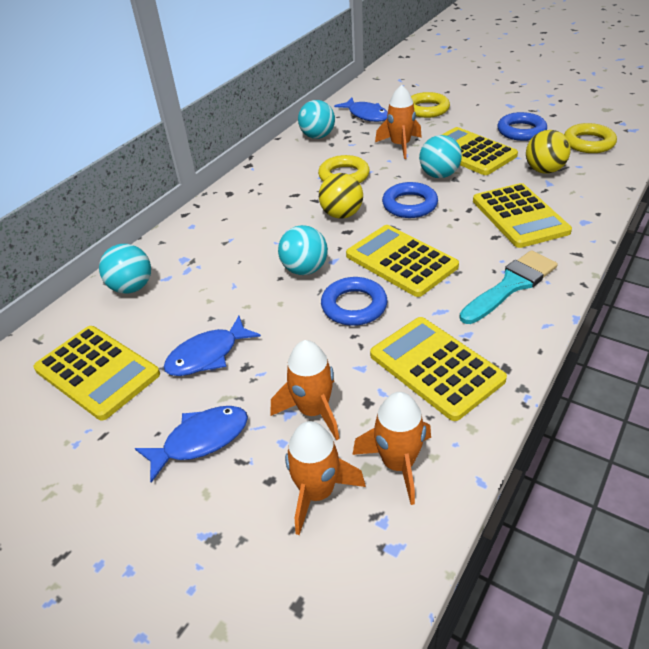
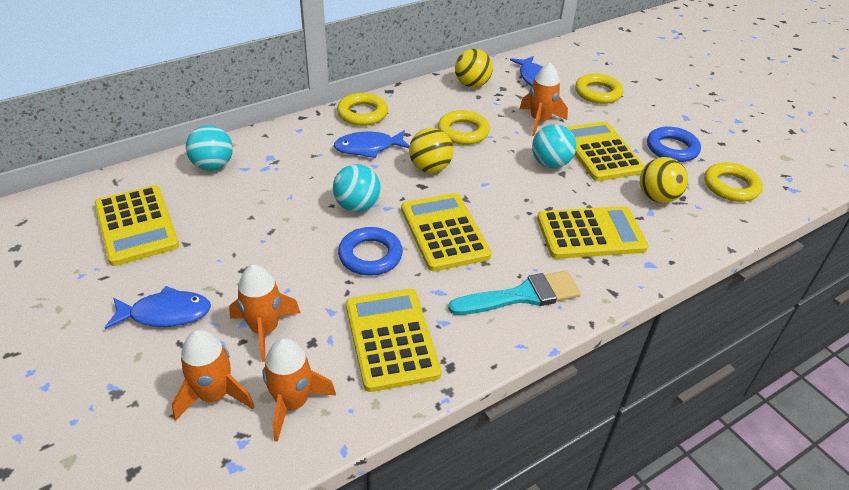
camera: 20 degrees right, 0 degrees up
(207, 355) = (224, 247): blue fish -> blue fish (368, 148)
(240, 192) = (362, 113): none -> yellow ring
(317, 136) = (472, 84): turquoise ball -> yellow ball
(409, 205) = (498, 182): blue ring -> none
(519, 216) = (590, 233): yellow calculator -> yellow calculator turned 105 degrees counterclockwise

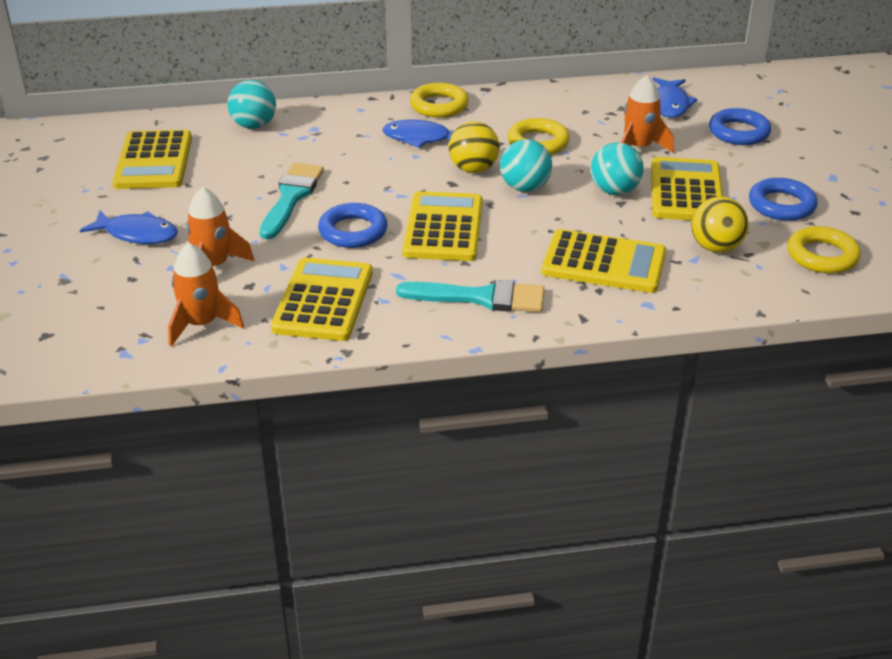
camera: 25 degrees right, 5 degrees down
(214, 395) = (141, 302): orange rocket -> none
(293, 233) = (291, 197): none -> turquoise brush
(357, 206) = (371, 187): turquoise ball -> turquoise ball (525, 188)
(472, 84) = (587, 98): yellow ball -> none
(598, 93) = (738, 132): yellow ring -> blue ring

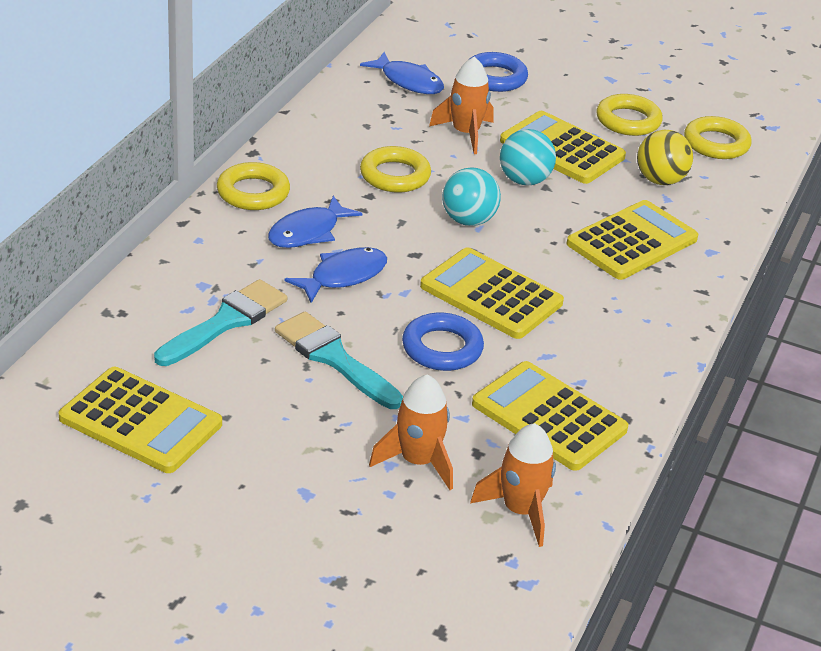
camera: 60 degrees left, 0 degrees up
(137, 234) = (296, 492): blue fish -> blue fish (343, 276)
(254, 125) = (145, 320): turquoise ball -> none
(473, 169) = (403, 231): yellow ball -> none
(481, 298) = (626, 327): turquoise brush -> turquoise brush (226, 322)
(781, 205) = (628, 121): blue ring -> yellow ring

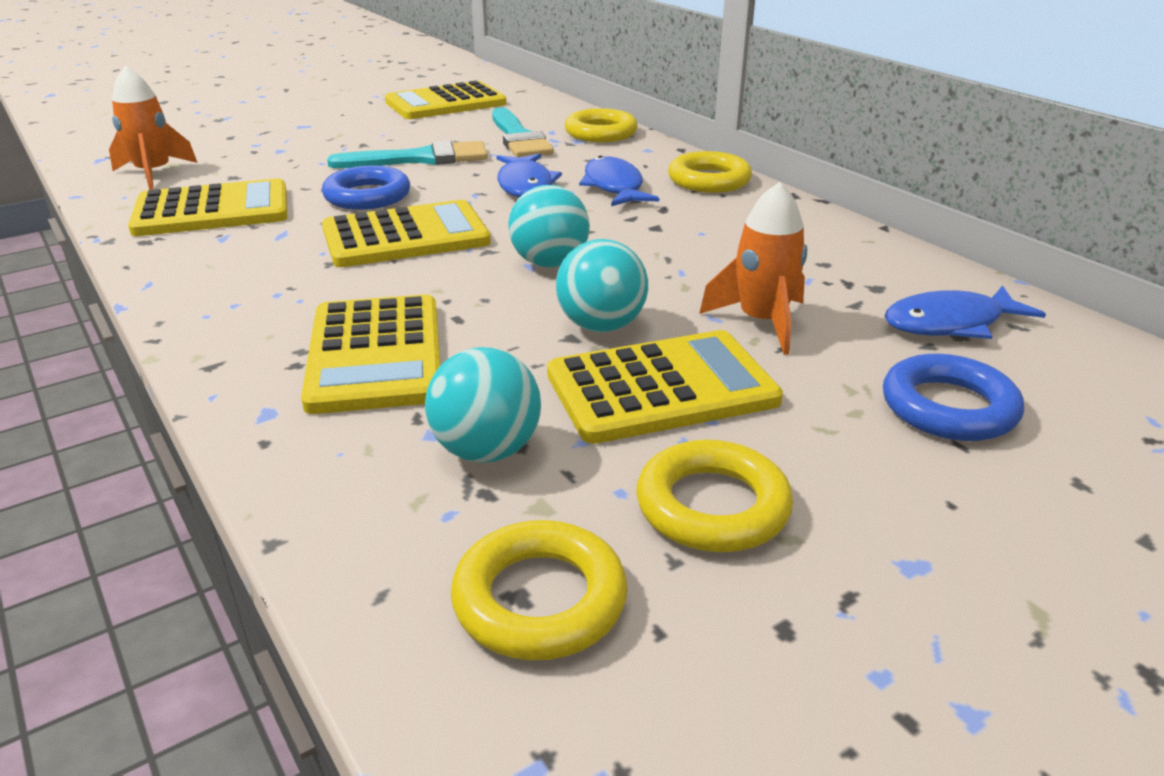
camera: 125 degrees right, 5 degrees down
(395, 175) = (686, 249): yellow ring -> yellow ring (601, 133)
(418, 461) = (264, 157): orange rocket -> none
(660, 180) = (486, 450): yellow ball -> turquoise ball

